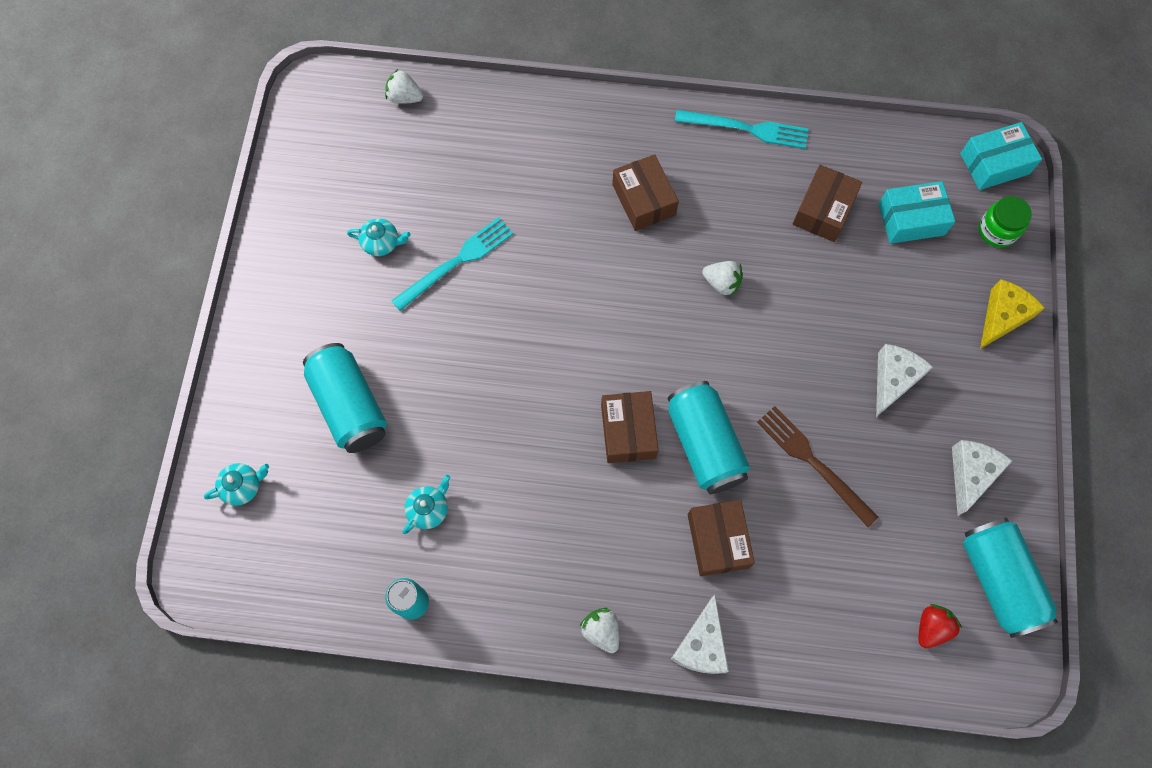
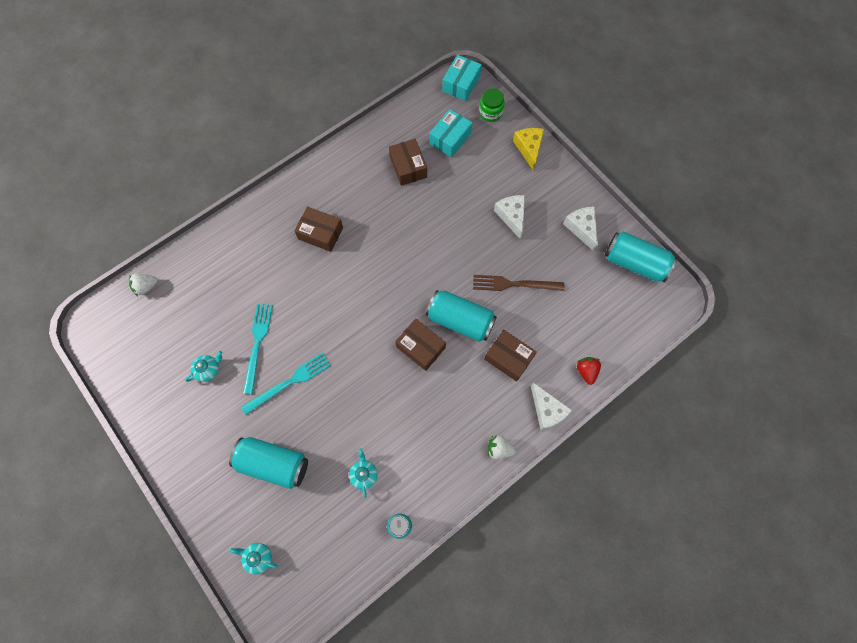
camera: 45 degrees left, 0 degrees up
(242, 486) = (258, 557): turquoise teapot -> turquoise teapot turned 90 degrees counterclockwise
(722, 283) = (395, 240): white strawberry -> none
(746, 129) = (336, 159): turquoise fork -> turquoise fork (289, 382)
(931, 627) = (629, 309): red strawberry -> red strawberry (586, 371)

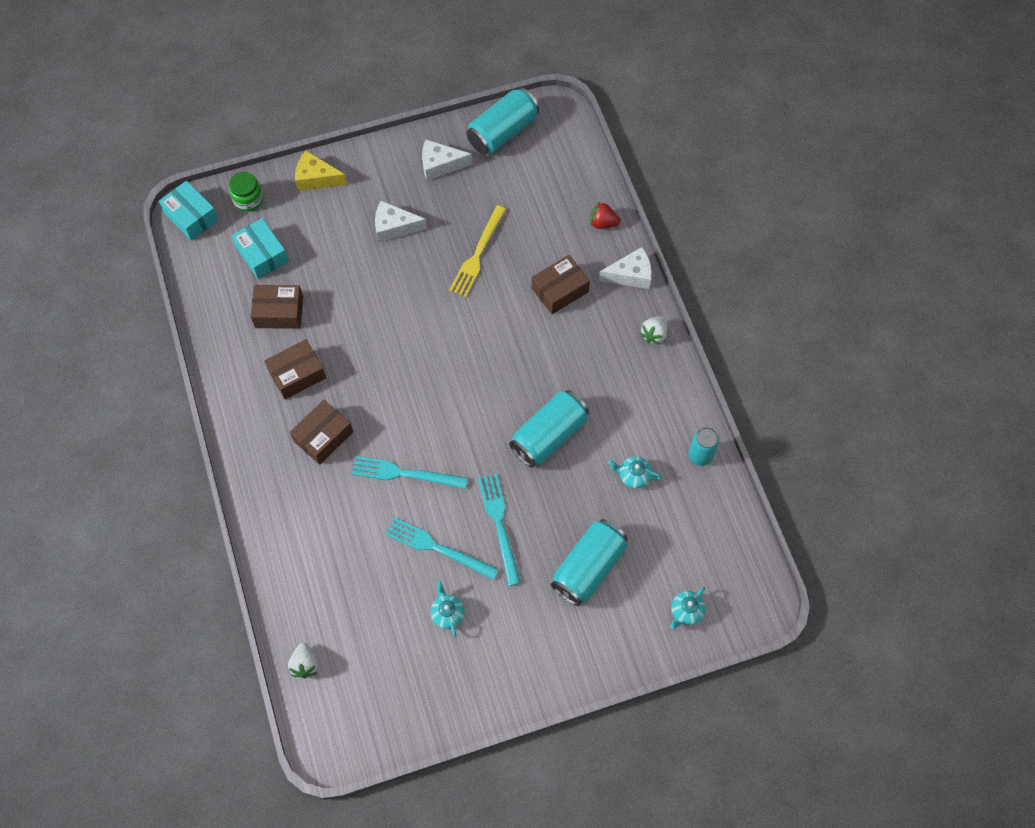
camera: 70 degrees left, 5 degrees down
(309, 299) = (405, 473): none -> turquoise fork
(420, 347) = (513, 373): brown box -> brown box (297, 374)
(460, 320) = (498, 322): turquoise can -> turquoise can (549, 435)
(514, 284) = (477, 254): brown fork -> yellow fork

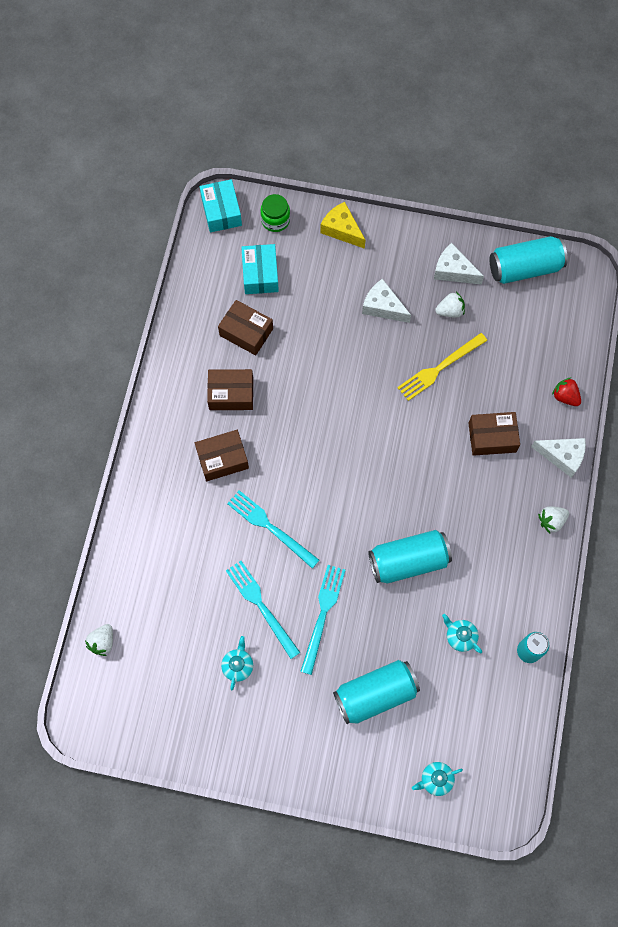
camera: 30 degrees right, 5 degrees up
(458, 200) = (450, 311): none -> white strawberry

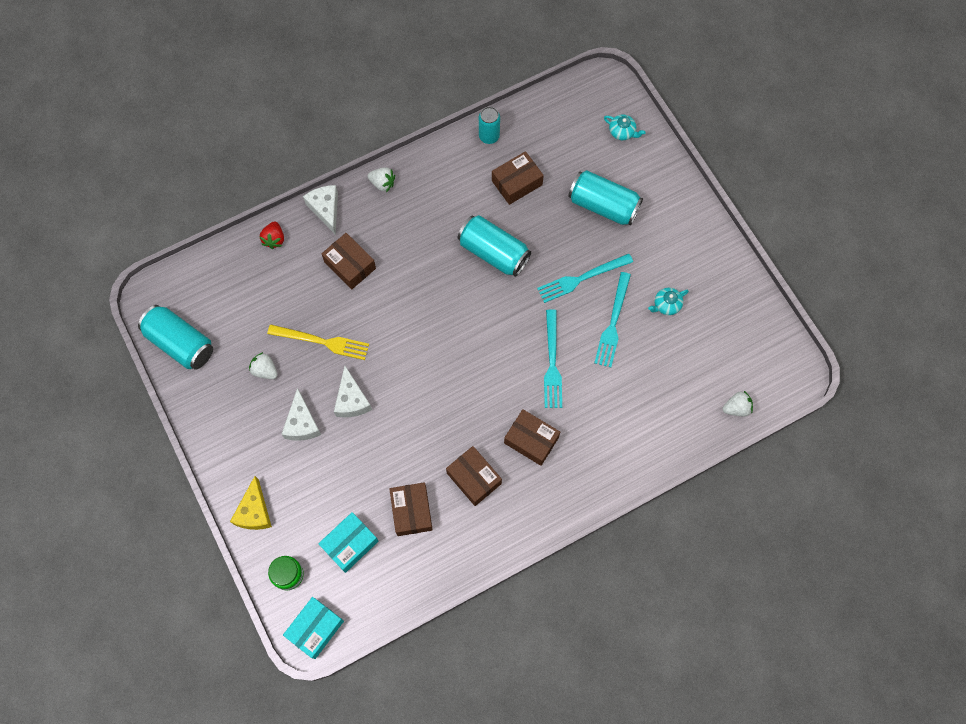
camera: 130 degrees left, 0 degrees up
(453, 271) = (225, 394): white cheese -> white cheese (351, 400)
(460, 636) = (517, 183): turquoise teapot -> brown box

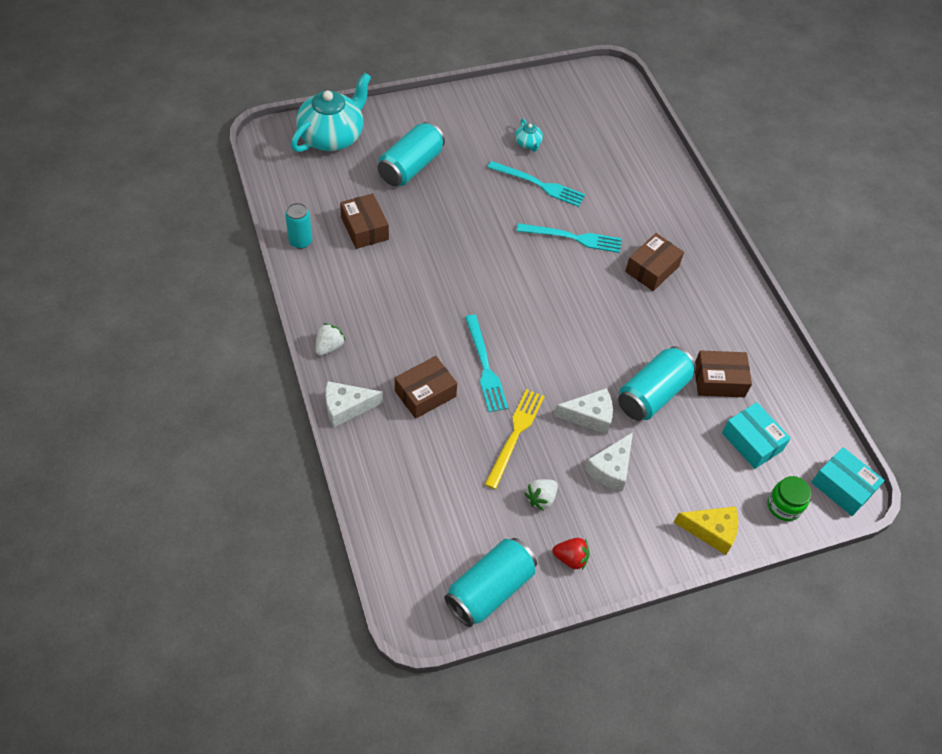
camera: 85 degrees left, 15 degrees down
(274, 239) = (372, 467): red strawberry -> red strawberry (571, 558)
(302, 423) = (611, 468): white cheese -> white cheese turned 120 degrees clockwise
(474, 478) = (687, 322): brown box -> none
(493, 252) = (441, 262): turquoise can -> turquoise can (652, 394)
(581, 278) = (486, 198): turquoise fork -> turquoise fork (485, 366)
(622, 132) = (332, 136): turquoise teapot -> turquoise teapot, size x2.34
(736, 408) = (637, 119): white strawberry -> none

